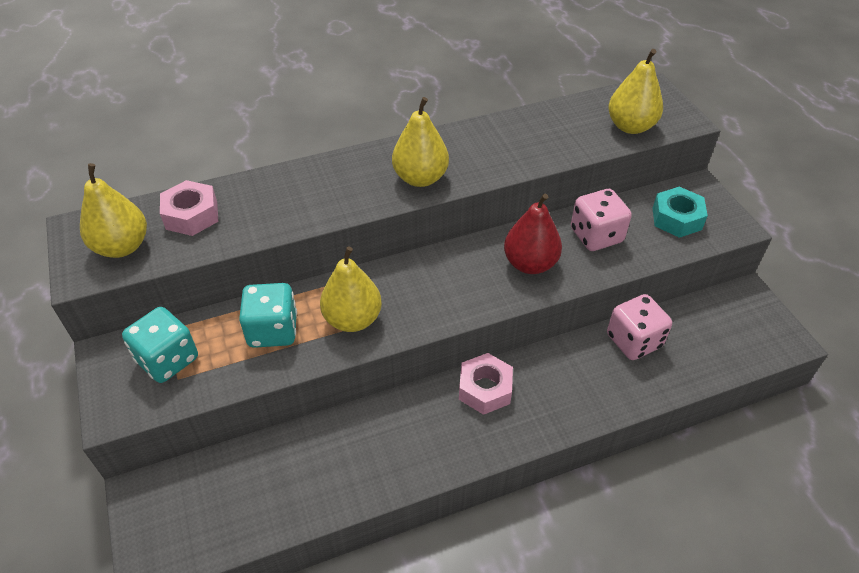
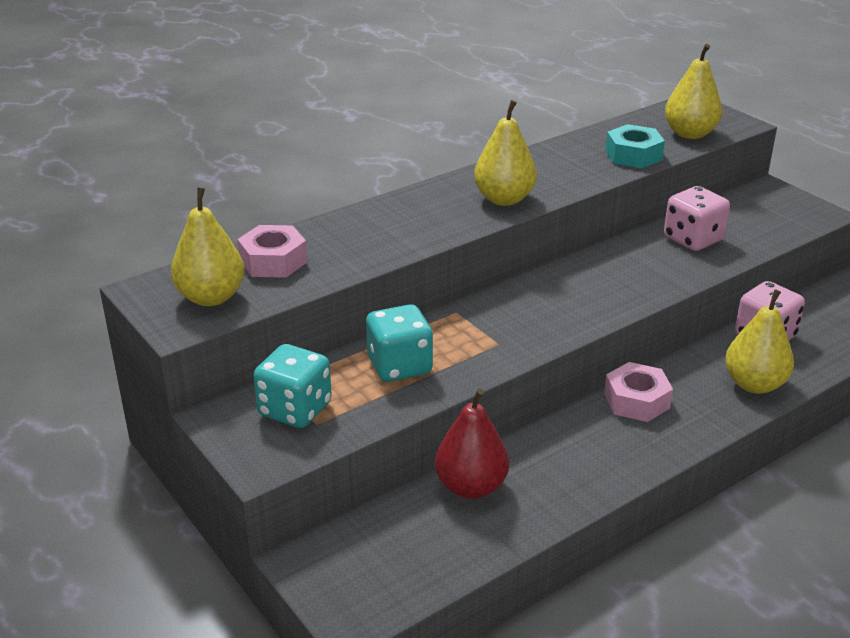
camera: 15 degrees left, 15 degrees down
(353, 319) = (482, 343): yellow pear -> yellow pear (754, 384)
(530, 264) = (640, 271): red pear -> red pear (471, 486)
(676, 218) = (763, 215): turquoise nut -> turquoise nut (633, 155)

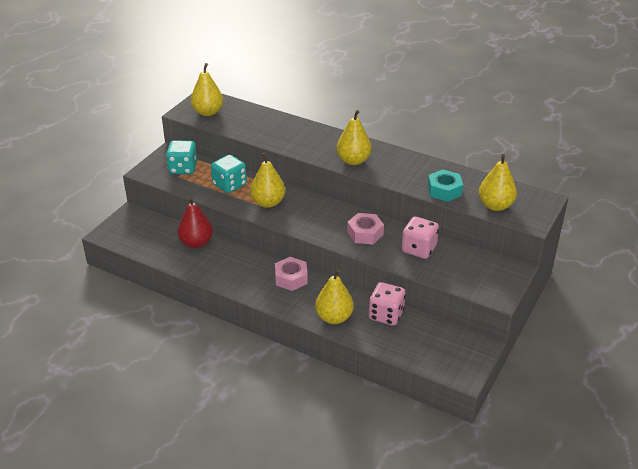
camera: 65 degrees right, 5 degrees up
(273, 261) = (246, 117): pink nut -> pink nut (365, 233)
(486, 337) = (268, 202): none -> yellow pear

